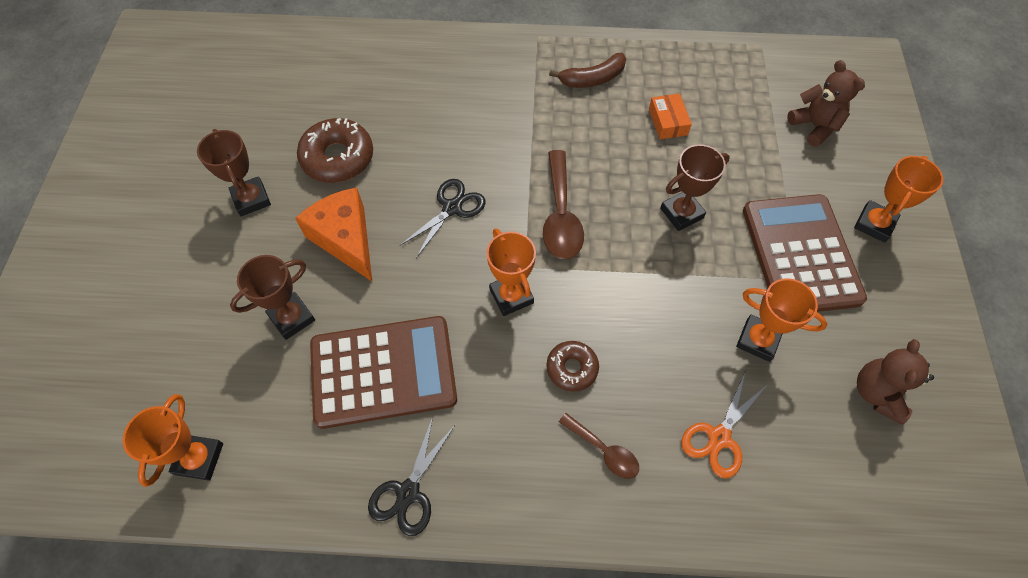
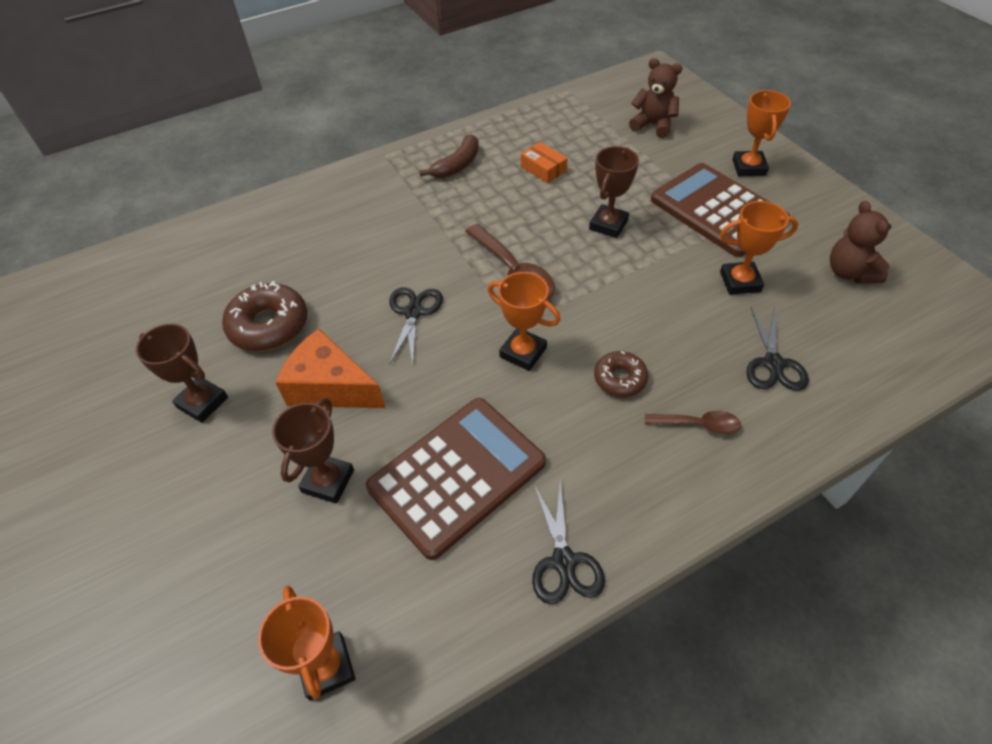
camera: 30 degrees left, 10 degrees down
(719, 437) = (773, 363): orange scissors -> black scissors

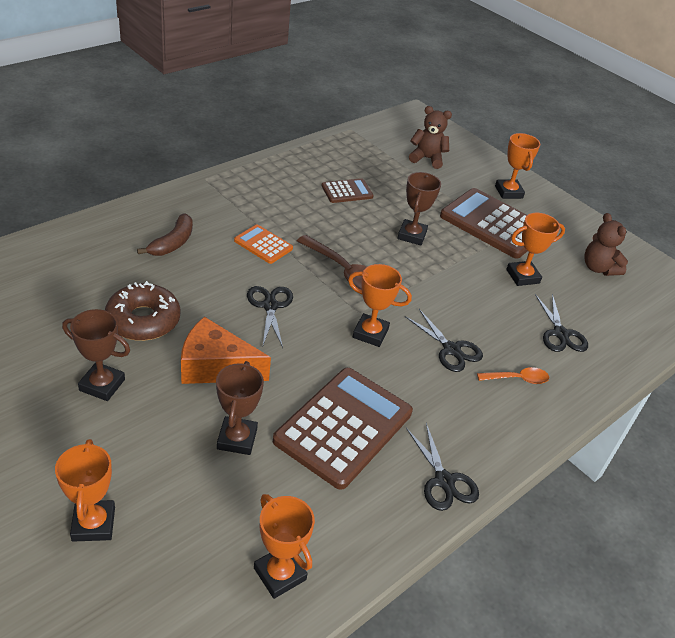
camera: 20 degrees left, 10 degrees down
(142, 575) = (93, 524): none -> orange trophy
(427, 235) = (263, 244): none -> orange calculator
(457, 165) = (272, 188): brown banana -> brown banana (173, 243)
(543, 169) = (347, 191): orange box -> brown calculator
(620, 379) = (451, 349): brown donut -> black scissors
(698, 425) = (517, 379): brown spoon -> orange spoon

